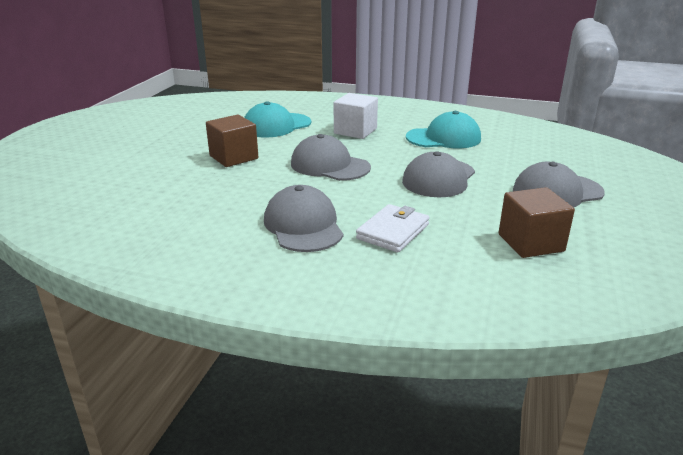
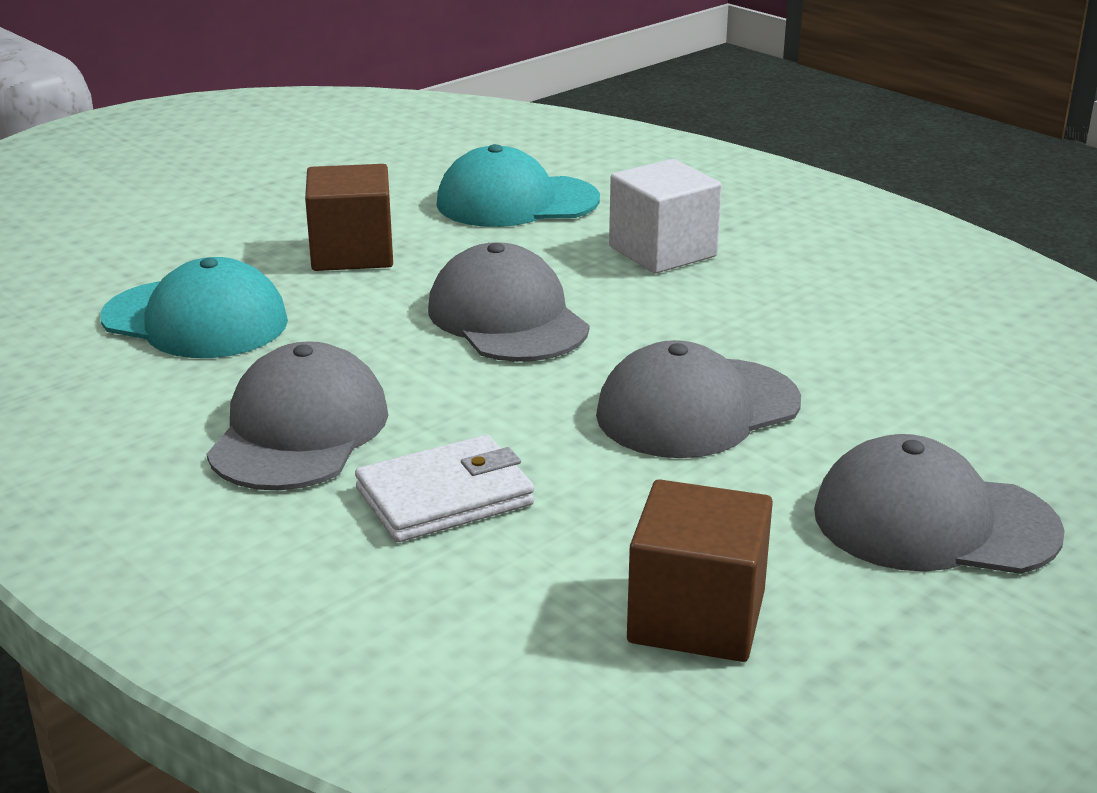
camera: 30 degrees right, 0 degrees up
(443, 138) = (841, 316): turquoise cap -> turquoise cap (195, 320)

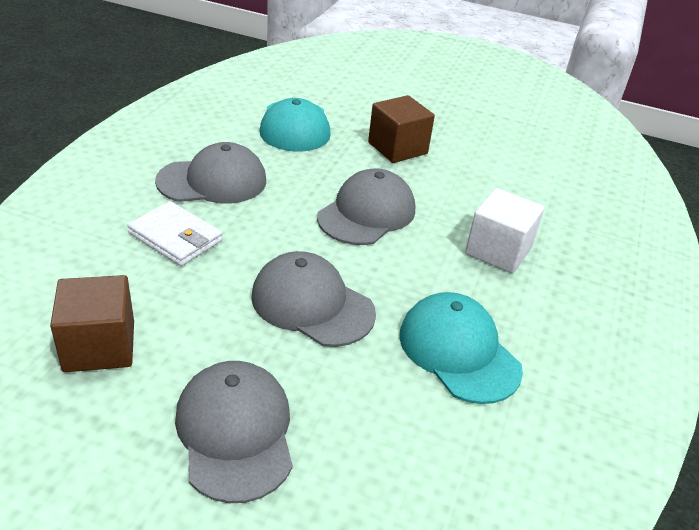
camera: 60 degrees right, 10 degrees up
(516, 202) = (510, 183): turquoise cap -> turquoise cap (458, 351)

